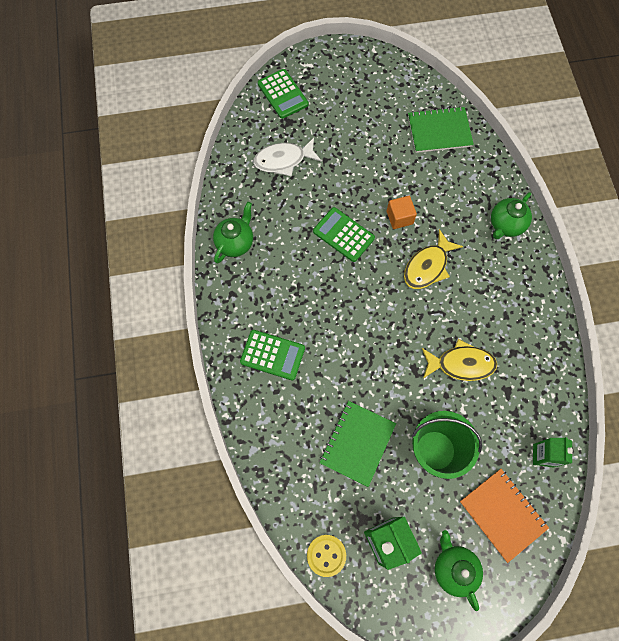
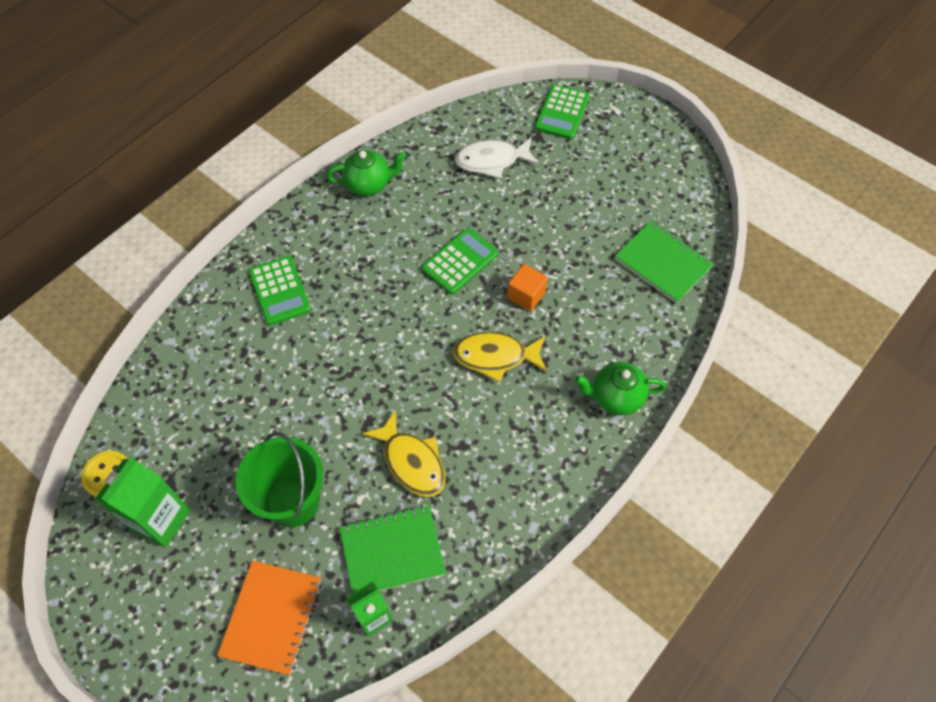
camera: 50 degrees right, 10 degrees down
(283, 160) = (492, 161): white fish -> white fish turned 45 degrees counterclockwise
(343, 235) = (460, 261): green calculator -> green calculator turned 45 degrees clockwise
(357, 443) = (245, 424): green notebook -> green notebook (392, 551)
(453, 568) = (175, 606): green teapot -> none

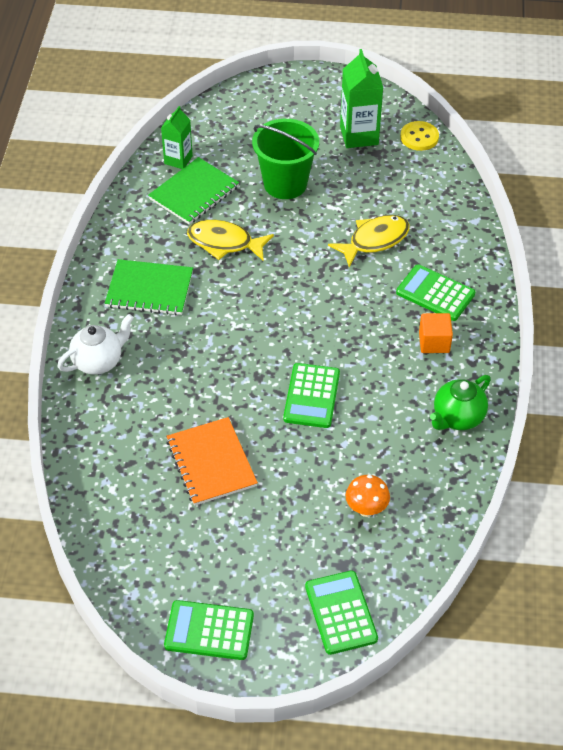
camera: 145 degrees right, 10 degrees down
(272, 617) = (240, 130): orange notebook -> orange notebook (211, 463)
(492, 161) = (366, 509): white fish -> orange mushroom
(495, 357) = (218, 339): yellow fish -> yellow fish (374, 240)
(526, 295) = (230, 400): orange cube -> orange cube (434, 342)
(616, 397) = (98, 361): green teapot -> white teapot
(656, 146) = (209, 630): none -> green calculator
(663, 263) = (124, 498): green notebook -> green notebook (149, 289)

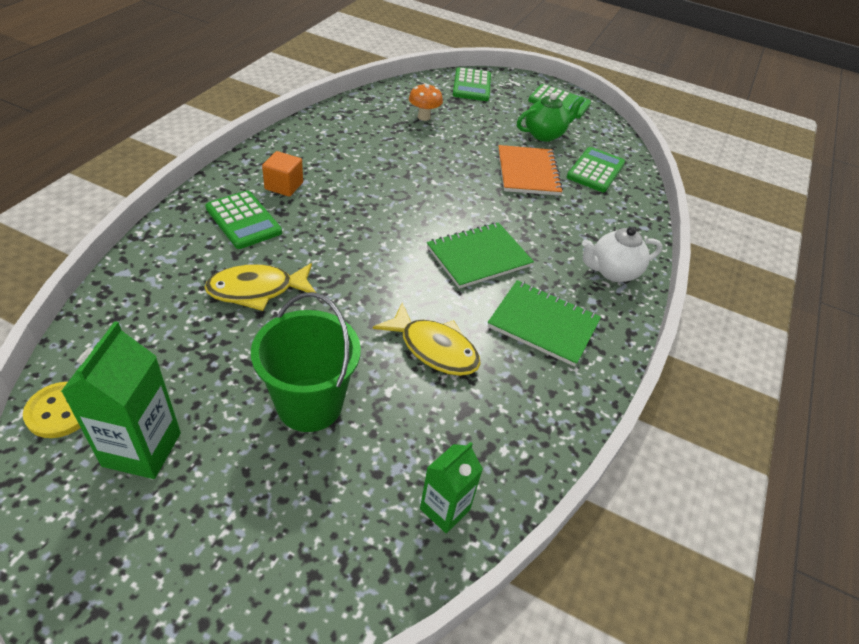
camera: 165 degrees left, 5 degrees down
(194, 193) = (443, 437): green notebook -> green notebook (478, 257)
(311, 396) = (422, 185): green calculator -> green calculator (595, 170)
(457, 418) = (313, 137): green teapot -> green teapot (544, 135)

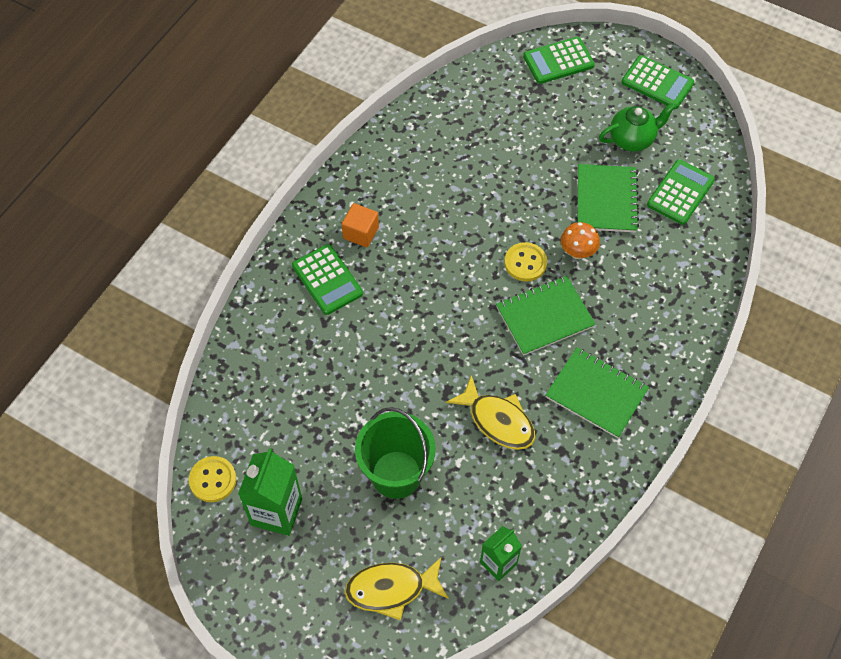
camera: 10 degrees right, 15 degrees up
(257, 290) = (346, 361): yellow fish -> yellow fish (391, 589)
(424, 117) = (501, 120): orange mushroom -> orange mushroom (577, 252)
(454, 214) = (525, 263): none -> yellow button
(471, 85) = (558, 61): green calculator -> green calculator turned 60 degrees clockwise
(528, 172) = (606, 200): orange notebook -> green notebook
(613, 272) = (672, 331): white teapot -> none

